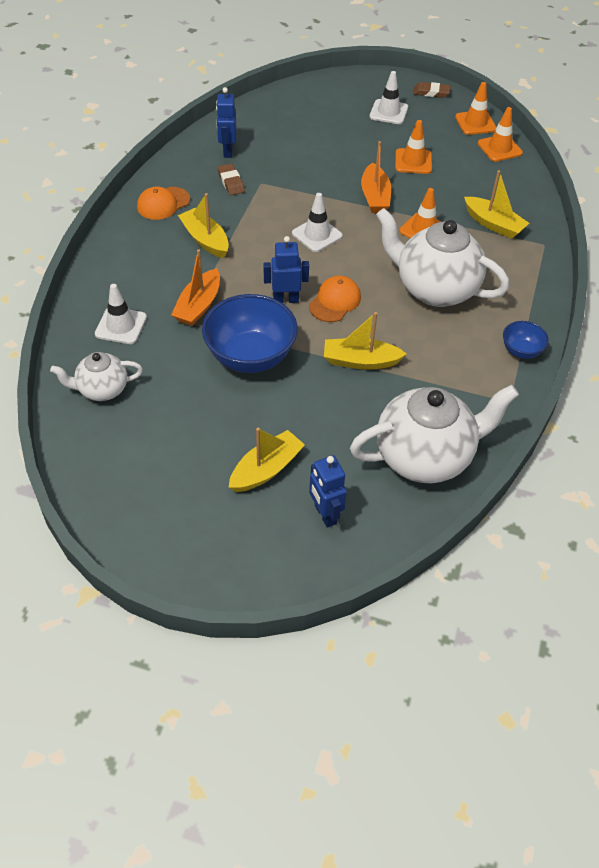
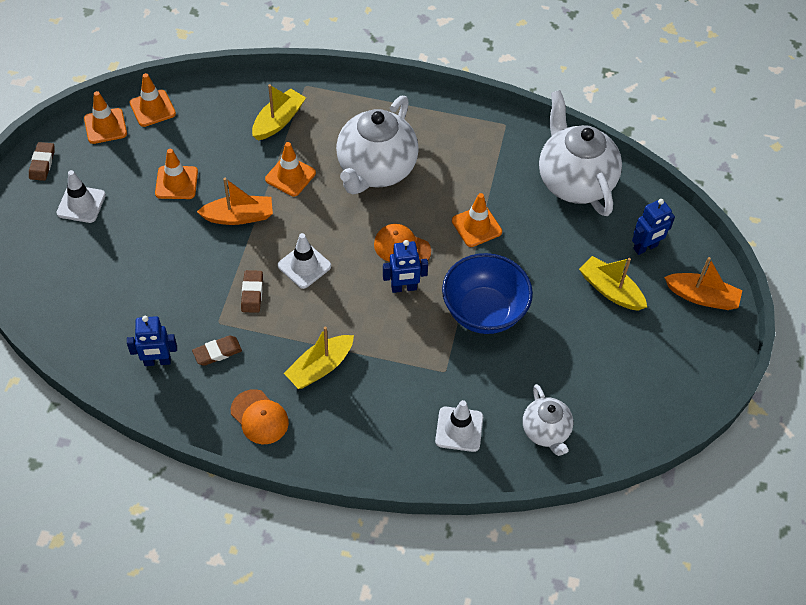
camera: 95 degrees left, 5 degrees up
(198, 306) = (421, 362): orange boat -> orange boat (702, 297)
(286, 299) = (404, 288): blue robot -> blue robot turned 90 degrees counterclockwise
(289, 202) = (252, 293): none -> brown eraser
(360, 361) = (476, 226): yellow boat -> orange traffic cone
(521, 351) = (447, 112): blue bowl -> none

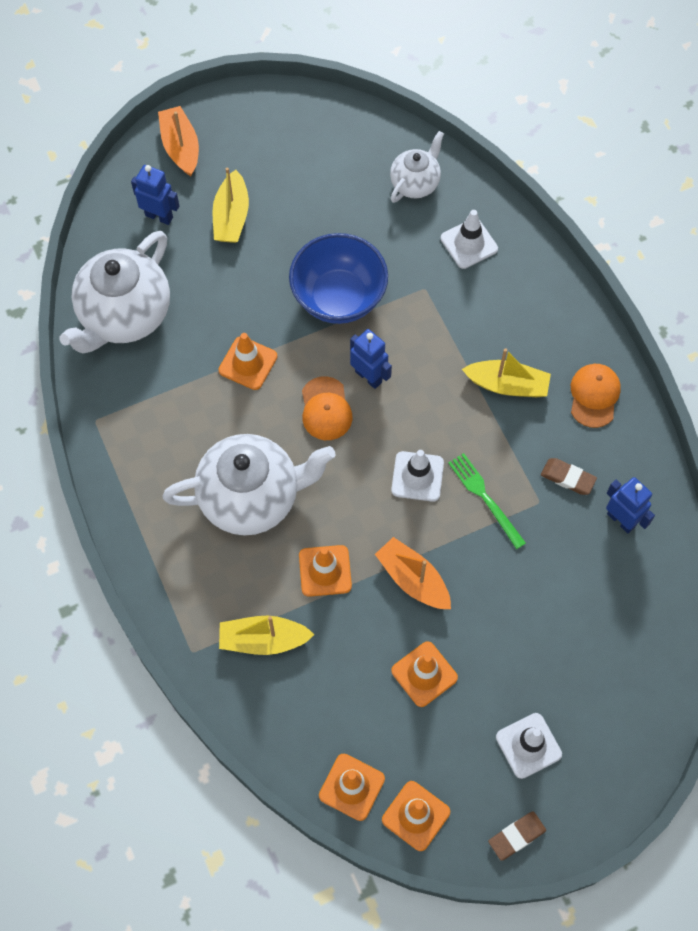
camera: 125 degrees left, 10 degrees up
(252, 293) = (485, 498): brown eraser -> green fork

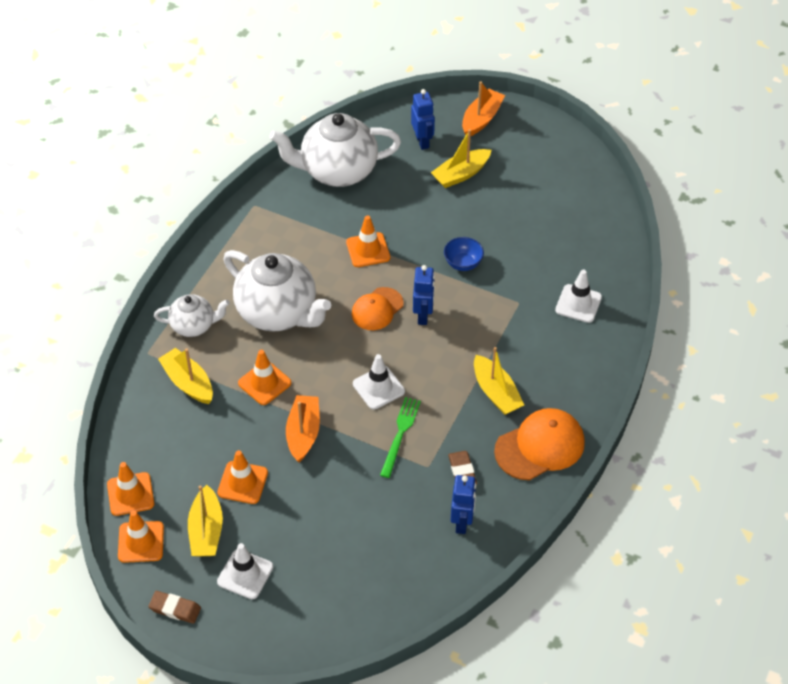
camera: 50 degrees right, 15 degrees down
(338, 297) = (463, 263): blue bowl -> blue bowl, size x0.49
(415, 183) = (590, 247): white teapot -> white teapot (194, 326)
(451, 746) = (206, 530): none -> yellow boat
(594, 396) = (540, 446): orange cap -> orange cap, size x1.53

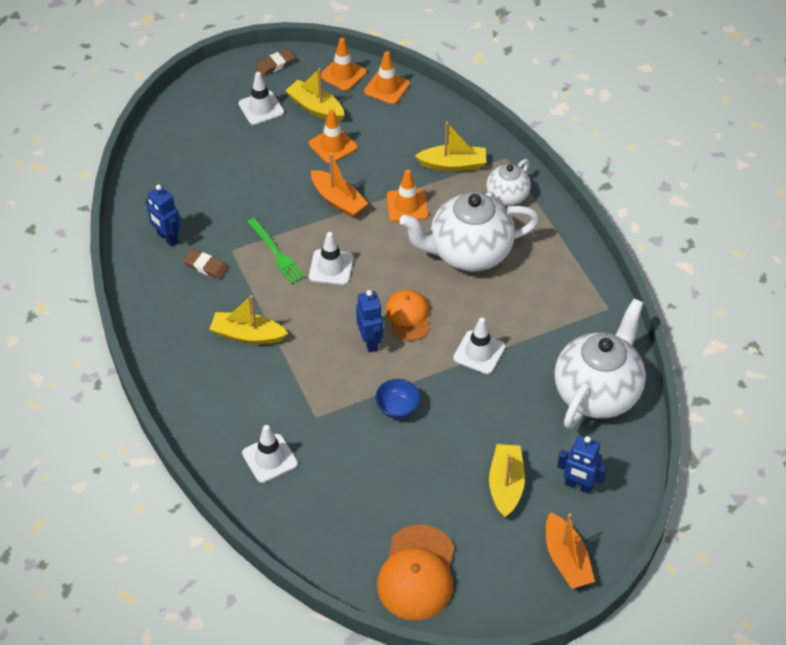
camera: 130 degrees right, 0 degrees up
(368, 250) = (479, 352): orange traffic cone -> white traffic cone
(423, 315) = (370, 342): blue robot -> blue robot turned 150 degrees counterclockwise
(540, 446) = (172, 326): orange cap -> orange cap (417, 573)

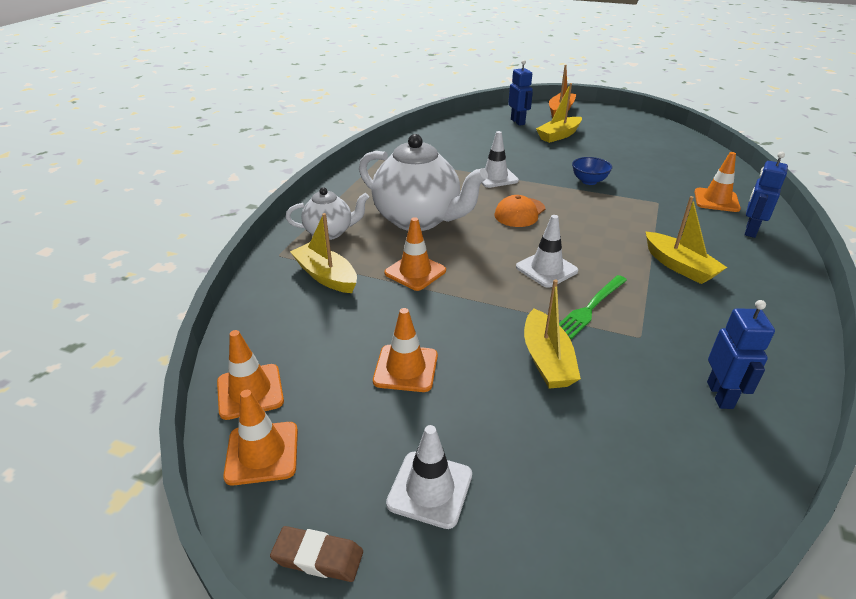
camera: 135 degrees left, 15 degrees down
(205, 266) = (685, 339): brown eraser -> none
(270, 458) = (716, 200): white traffic cone -> orange traffic cone
(276, 253) = (590, 307): green fork -> green fork turned 150 degrees counterclockwise
(315, 108) = (361, 430): yellow boat -> yellow boat (547, 360)
(338, 200) = (472, 313): orange boat -> none
(370, 342) = (568, 215): blue robot -> blue robot (750, 230)
(417, 573) = (652, 134): orange cap -> none
(597, 392) = (451, 138): white teapot -> none

